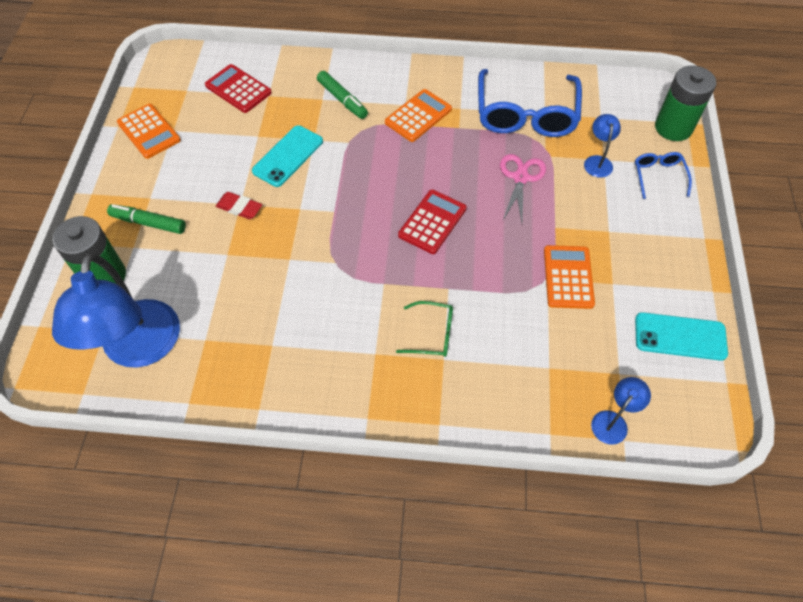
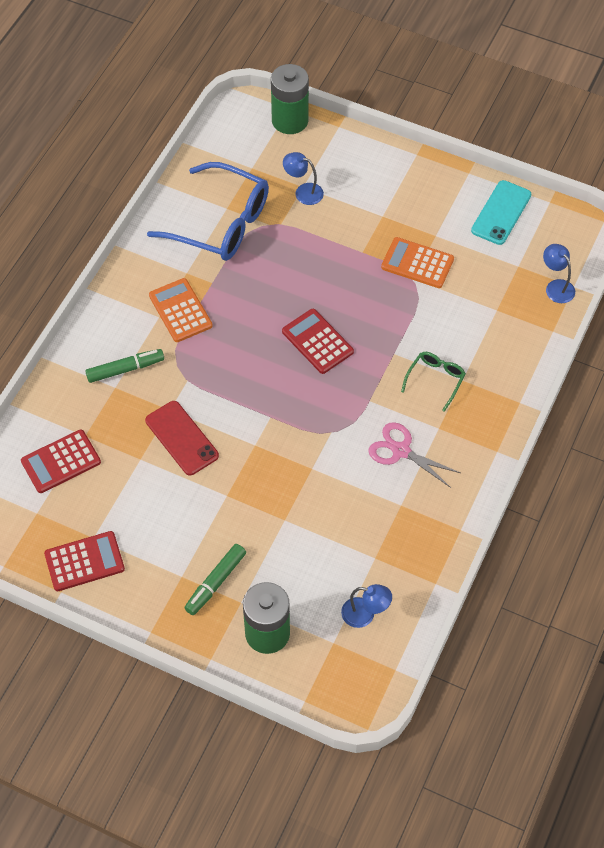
camera: 70 degrees left, 0 degrees up
(139, 349) = (365, 614): blue lamp -> blue lamp, size x0.43
(149, 132) = (84, 562): orange calculator -> red calculator
(239, 208) = (231, 496): red eraser -> none
(288, 156) = (182, 438): turquoise phone -> red phone
(520, 177) = (296, 256): pink scissors -> pink scissors (400, 451)
(658, 176) = (339, 156): blue glasses -> none

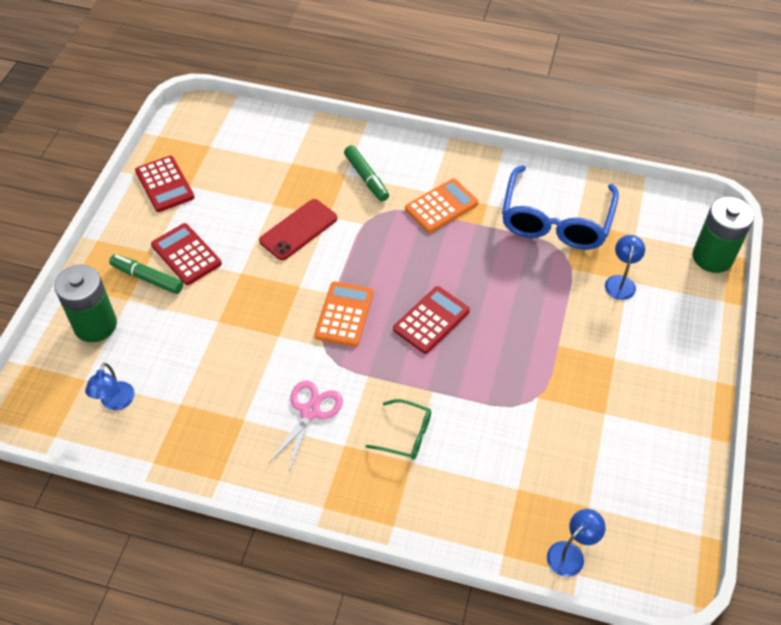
camera: 80 degrees right, 5 degrees down
(61, 461) = (262, 152): red calculator -> red calculator (186, 254)
(417, 263) = (560, 399): orange calculator -> orange calculator (344, 314)
(501, 213) = (663, 480): turquoise phone -> none

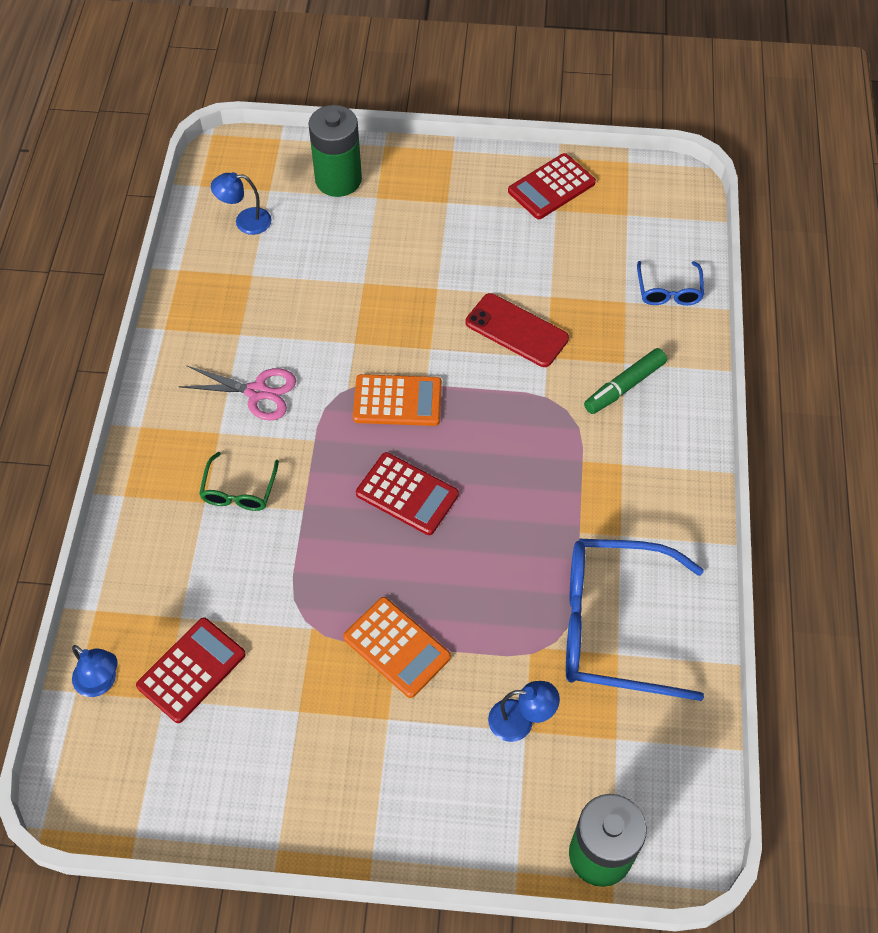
camera: 80 degrees right, 5 degrees up
(147, 278) = (410, 206): green marker -> none
(186, 254) = (451, 232): red calculator -> red calculator (191, 670)
(290, 138) = (669, 291): none -> blue glasses
(441, 206) = (599, 480): orange calculator -> orange calculator (396, 647)

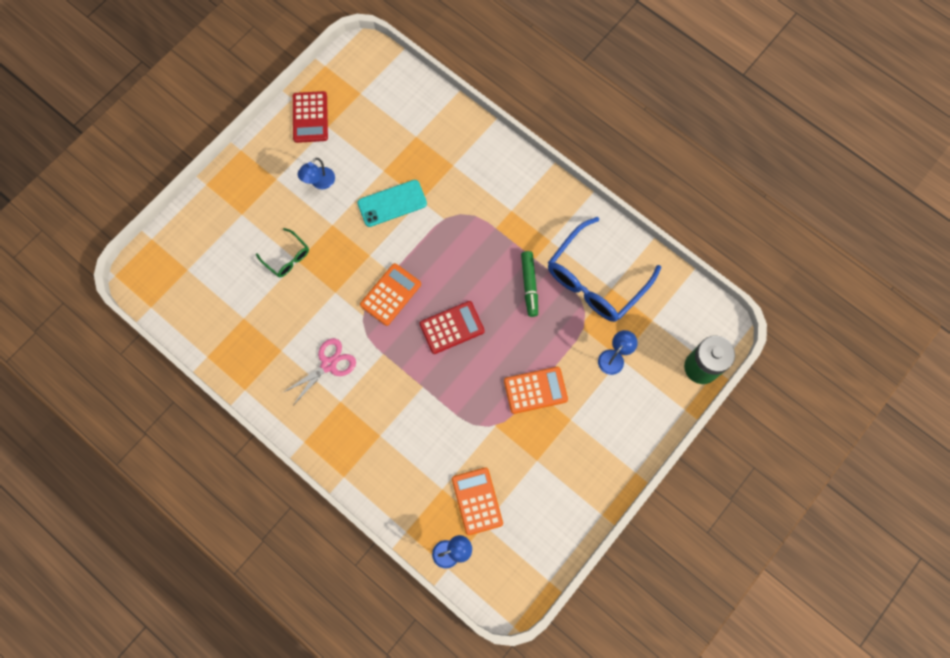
camera: 55 degrees left, 15 degrees up
(191, 670) = (477, 501): red calculator -> orange calculator
(239, 491) = (386, 413): green glasses -> green glasses (287, 257)
(245, 221) = (200, 298): blue lamp -> blue lamp (319, 182)
(338, 180) = (211, 226): green battery -> none
(516, 331) = (392, 203): red phone -> turquoise phone
(624, 386) = (467, 175): green marker -> green marker (529, 285)
(669, 291) = (426, 110): blue glasses -> none

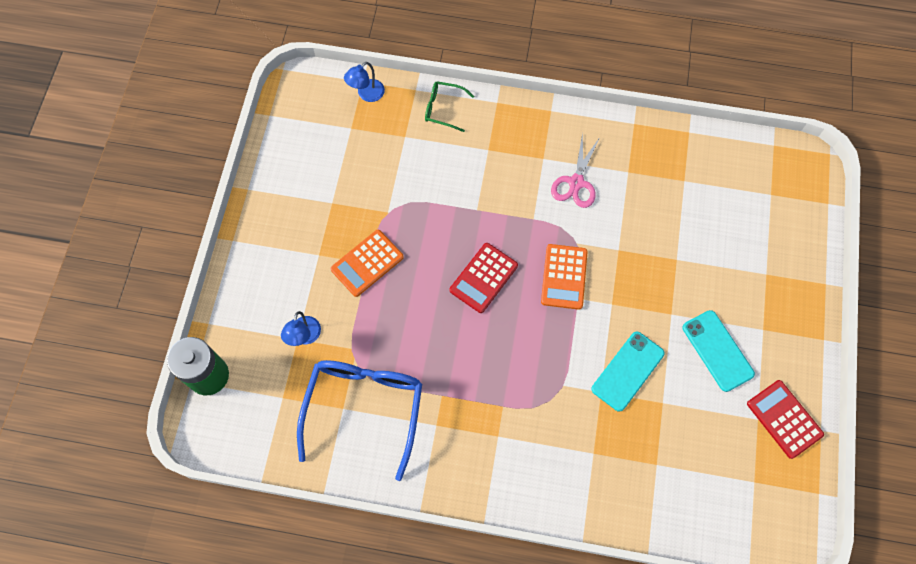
camera: 150 degrees right, 5 degrees down
(287, 257) = (689, 257): green glasses -> green glasses (443, 109)
(319, 182) = (717, 350): blue lamp -> turquoise phone
(477, 501) = (368, 143): orange calculator -> none
(529, 285) = (431, 363): green marker -> none

